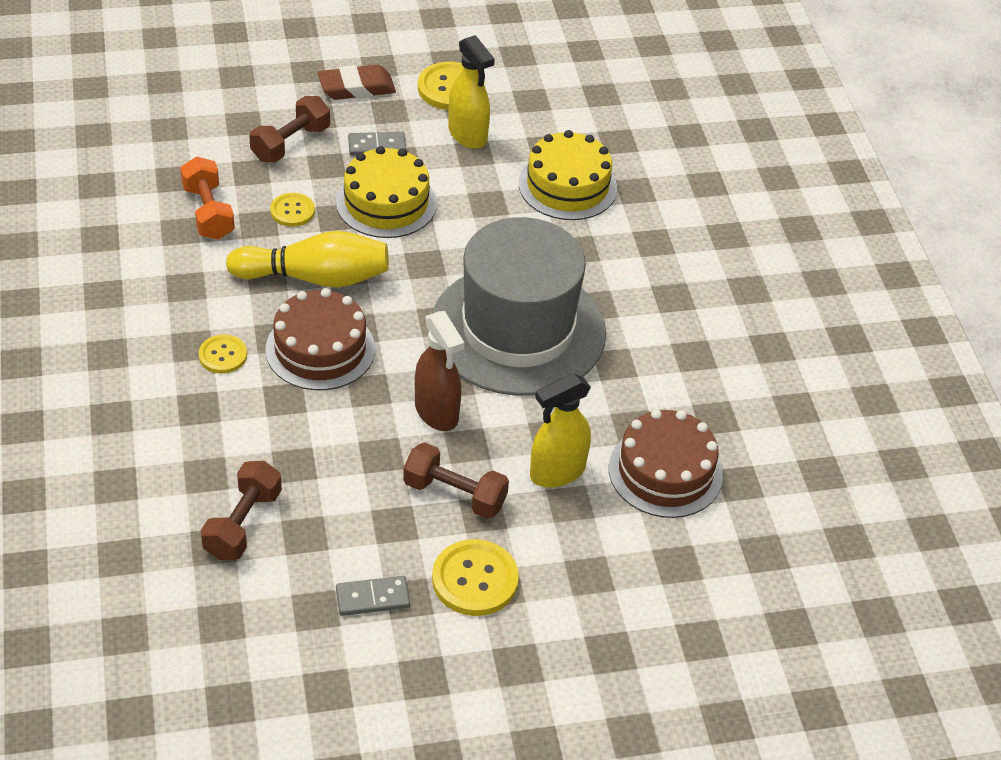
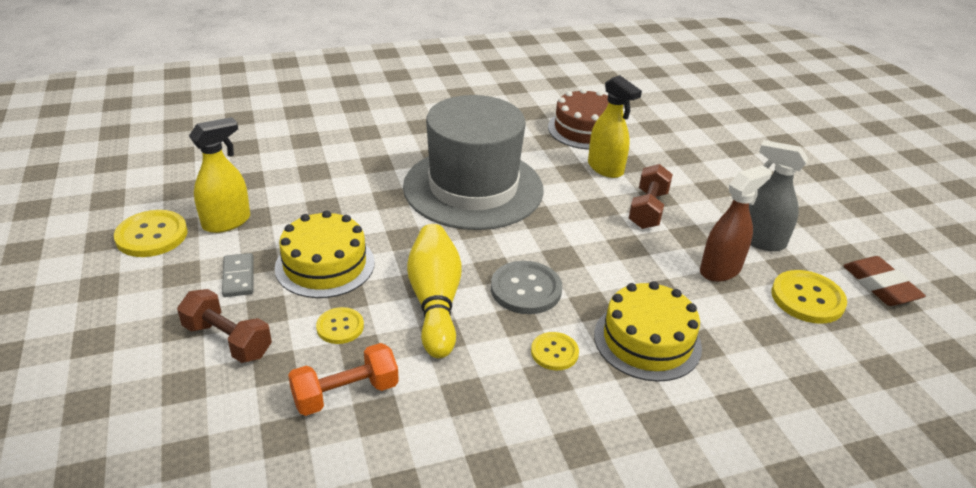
camera: 95 degrees left, 10 degrees down
(243, 524) = (737, 314): brown dumbbell -> none
(320, 349) = (526, 289): brown cake -> grey button
(356, 88) = (136, 299): brown eraser -> brown eraser (880, 286)
(372, 598) = (760, 241): grey domino -> grey spray bottle
(437, 412) = (573, 222): brown spray bottle -> brown spray bottle (720, 270)
(475, 579) = (715, 198): yellow button -> yellow button (807, 298)
(567, 186) = (300, 169): yellow cake -> yellow cake (647, 340)

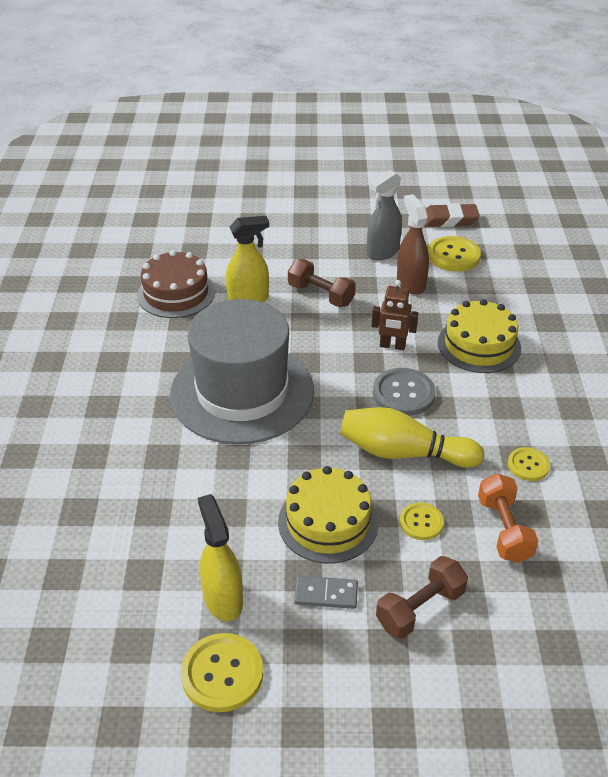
camera: 70 degrees left, 5 degrees up
(554, 352) = (481, 396): yellow button -> yellow button (528, 465)
(599, 271) = (392, 346): none -> brown robot

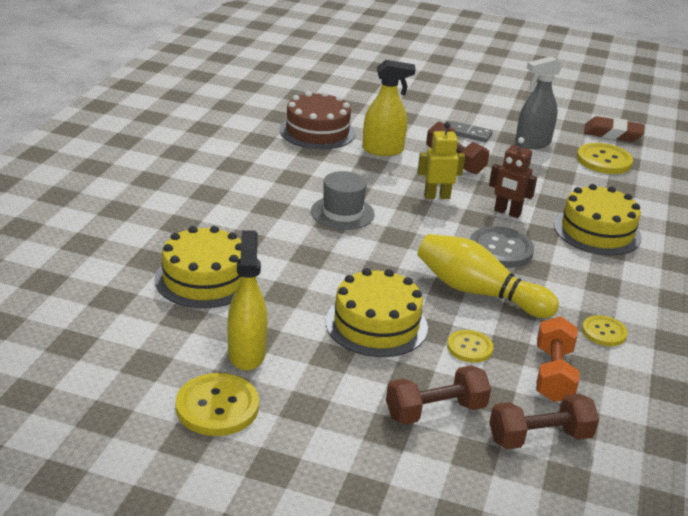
camera: 15 degrees right, 10 degrees down
(144, 518) = (204, 279): none -> yellow cake
(242, 392) = (342, 213): grey hat -> grey hat, size x0.45
(321, 344) = (437, 196): none -> yellow robot
(326, 594) = (347, 376): grey domino -> grey domino (468, 134)
(410, 283) = (549, 171): brown spray bottle -> none
(519, 607) = (539, 438): none -> brown dumbbell

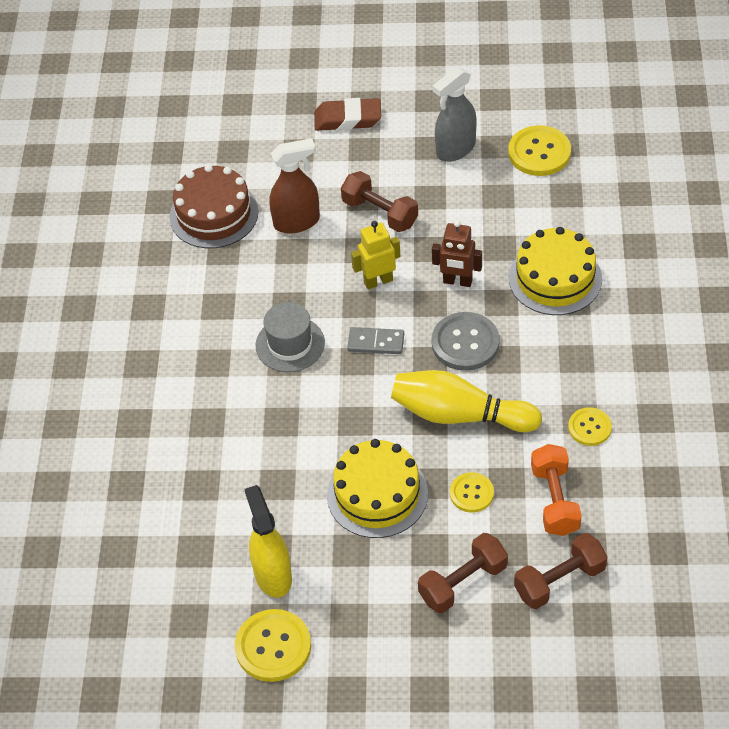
camera: 10 degrees left, 20 degrees up
(204, 279) = (192, 492): yellow cake -> none
(383, 150) = (297, 222): yellow spray bottle -> brown spray bottle
(468, 134) = (381, 157): grey domino -> grey domino (376, 343)
(612, 134) = (539, 98): brown eraser -> brown eraser (348, 119)

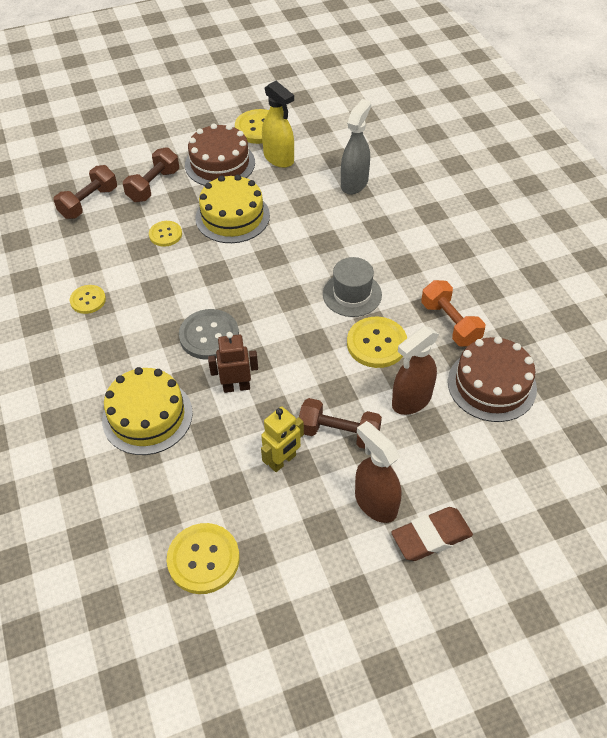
camera: 155 degrees right, 0 degrees up
(296, 283) = (376, 343): none -> yellow button
(357, 593) = (220, 163): none -> brown cake
(376, 343) = (283, 315): grey domino -> none
(378, 153) = (375, 503): none -> brown spray bottle
(378, 281) = (307, 366): yellow robot -> yellow robot (283, 461)
(455, 149) = (296, 534): grey spray bottle -> grey spray bottle (354, 183)
(460, 415) = (193, 281): yellow bowling pin -> none
(554, 500) = (103, 246): orange dumbbell -> orange dumbbell (450, 323)

